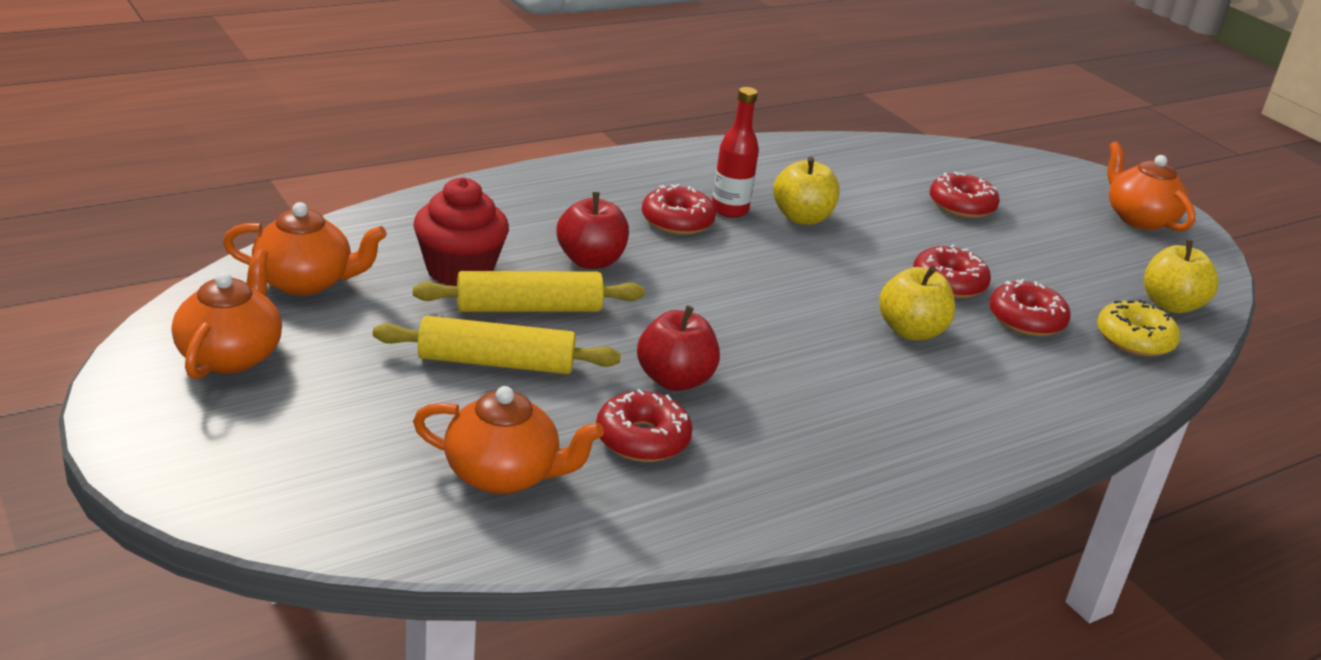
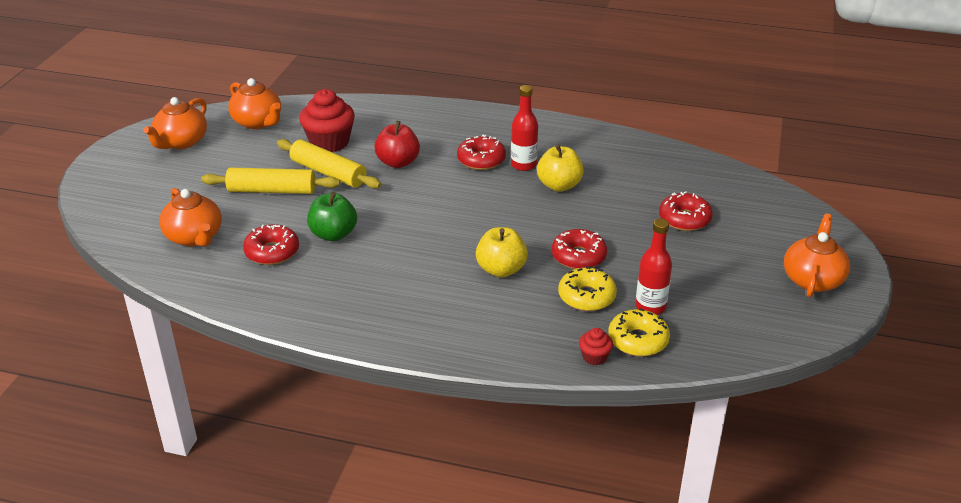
camera: 50 degrees right, 5 degrees up
(230, 355) = (181, 142): orange teapot -> orange teapot turned 150 degrees clockwise
(496, 363) = (272, 190): yellow rolling pin -> yellow rolling pin turned 45 degrees counterclockwise
(674, 380) = (333, 234): red apple -> green apple
(1026, 320) = (586, 297): red donut -> yellow donut
(1086, 302) = (650, 307): none -> red bottle
(1135, 375) = (594, 357): none -> red cupcake
(1170, 305) = (712, 336): yellow apple -> none

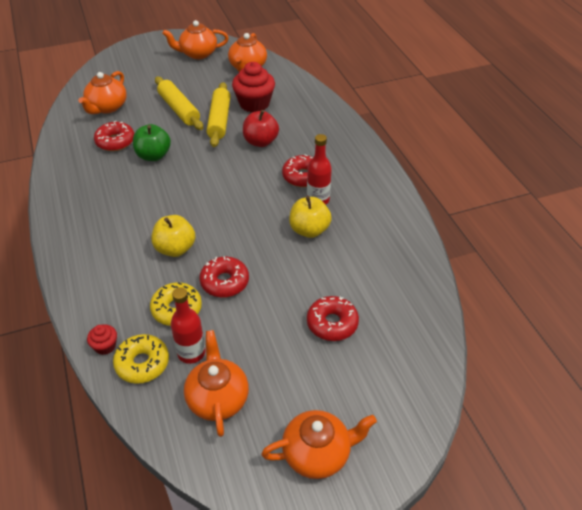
camera: 55 degrees right, 10 degrees up
(716, 310) = (217, 398): none -> orange teapot

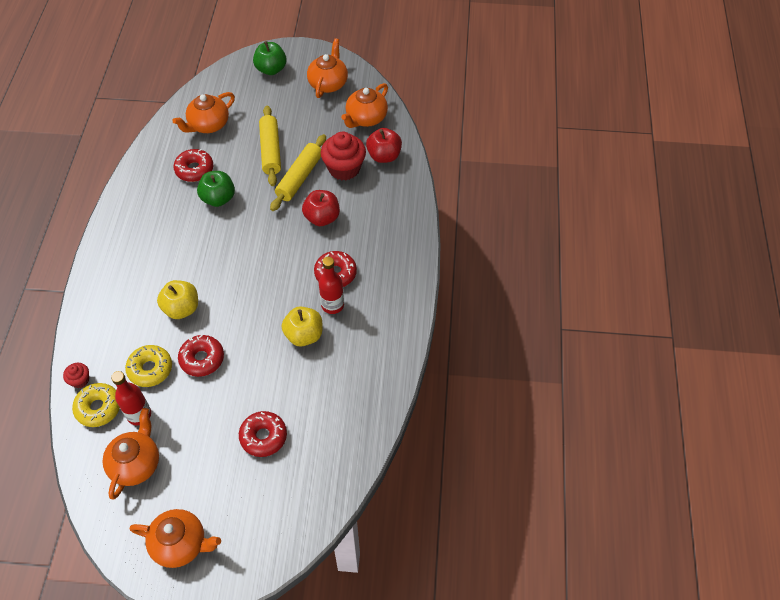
camera: 25 degrees right, 10 degrees up
(140, 57) = (271, 69): none -> green apple
(198, 54) = (328, 83): orange teapot -> orange teapot turned 90 degrees clockwise
(282, 87) = (384, 156): none -> red apple

